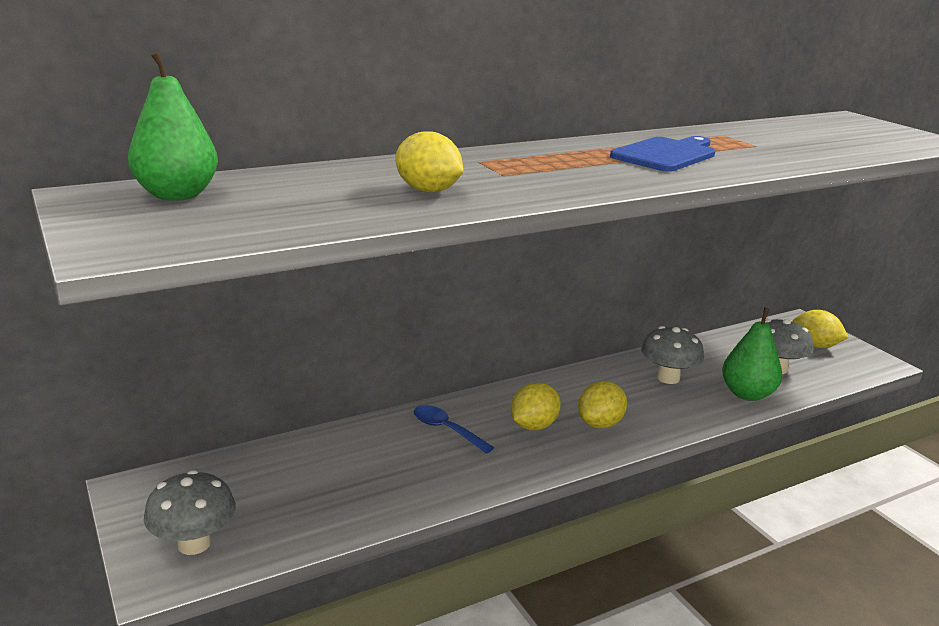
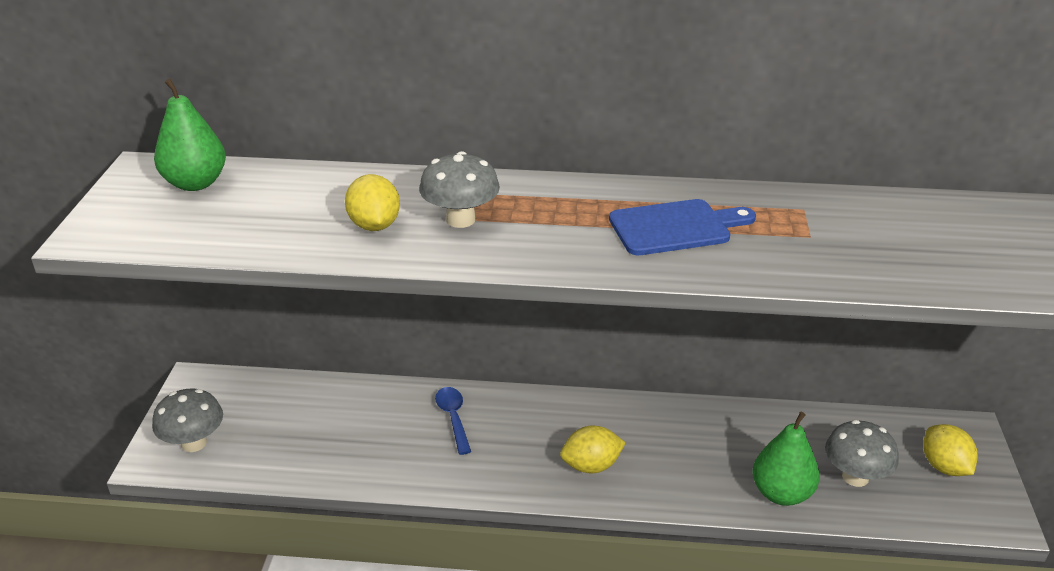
camera: 35 degrees right, 10 degrees up
(533, 426) = (529, 444): yellow lemon -> none
(668, 378) = (718, 443): grey mushroom -> grey mushroom (460, 220)

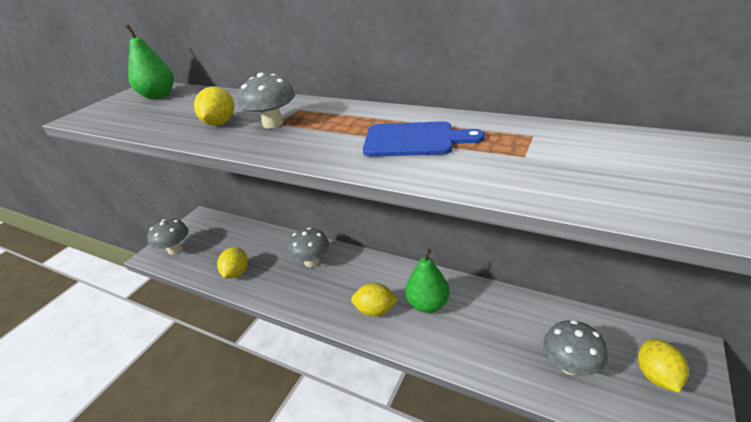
camera: 25 degrees right, 0 degrees up
(339, 457) = (236, 273): none -> yellow lemon
(453, 418) = (311, 261): blue spoon -> grey mushroom
(781, 493) = (502, 364): green pear -> green pear (427, 304)

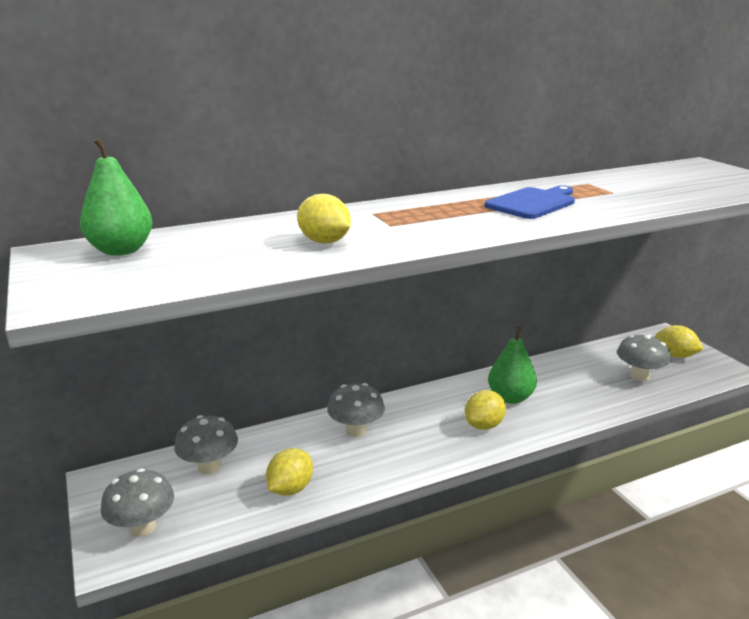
camera: 55 degrees left, 10 degrees down
(236, 273) = (290, 489): yellow lemon -> yellow lemon turned 75 degrees clockwise
(273, 123) = (385, 226): grey mushroom -> grey mushroom (209, 466)

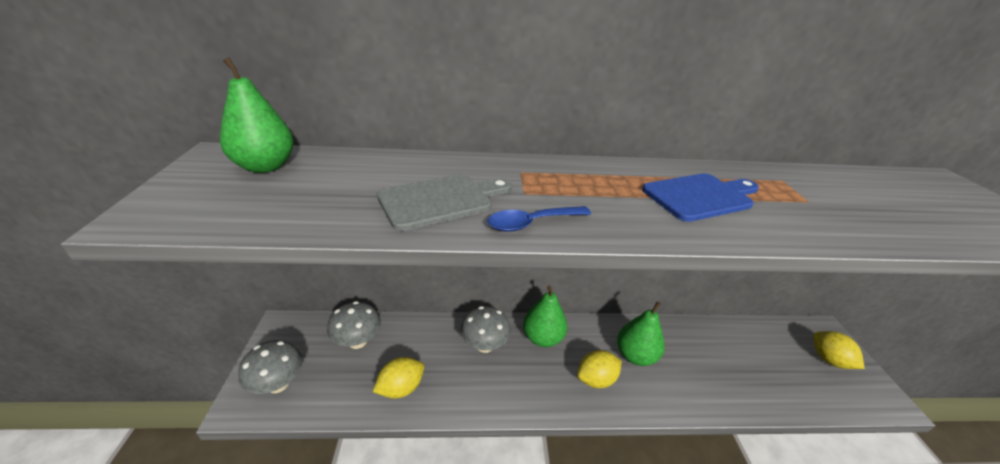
camera: 20 degrees right, 10 degrees up
(324, 242) = (440, 200): yellow lemon -> grey cutting board
(412, 408) = (542, 338): none -> green pear
(416, 240) = (532, 223): none -> blue spoon
(639, 376) = (778, 373): grey mushroom -> none

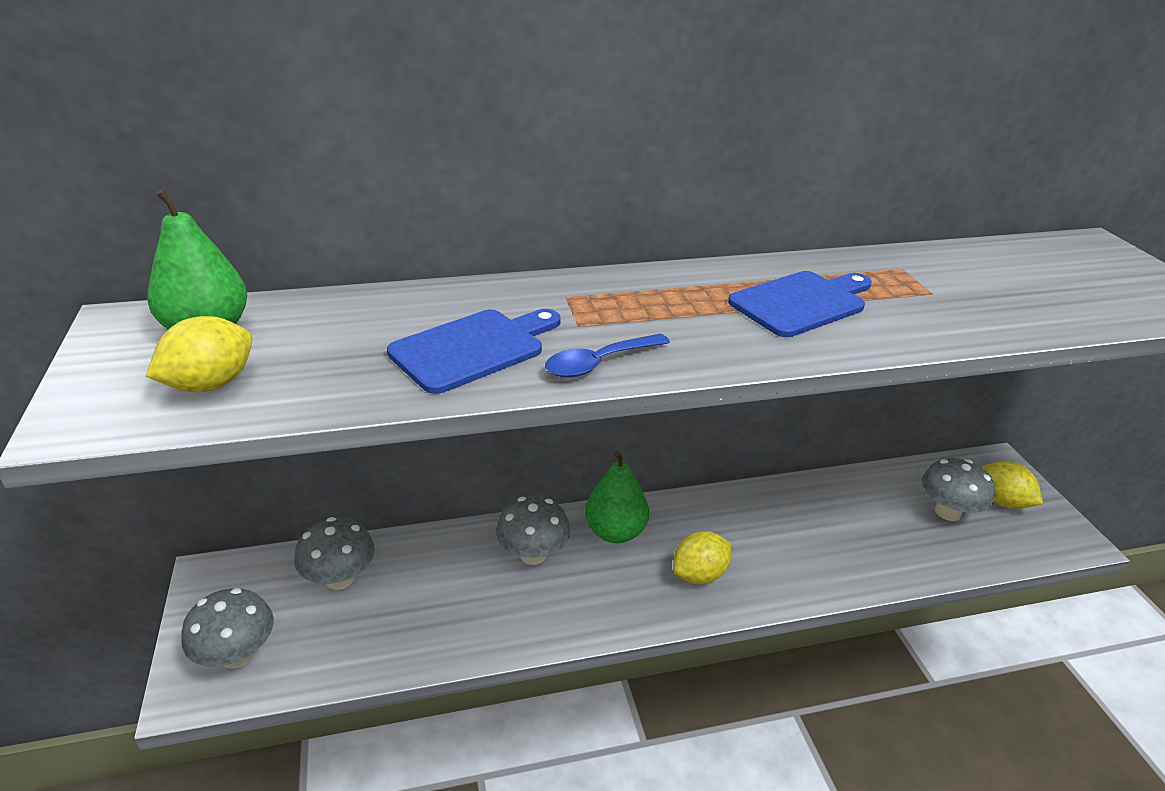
camera: 10 degrees left, 0 degrees up
(401, 388) = (425, 630): yellow lemon -> yellow lemon (210, 384)
(440, 200) = (473, 348): grey cutting board -> blue cutting board
(635, 356) = (748, 535): green pear -> none
(785, 361) = (947, 512): none -> grey mushroom

